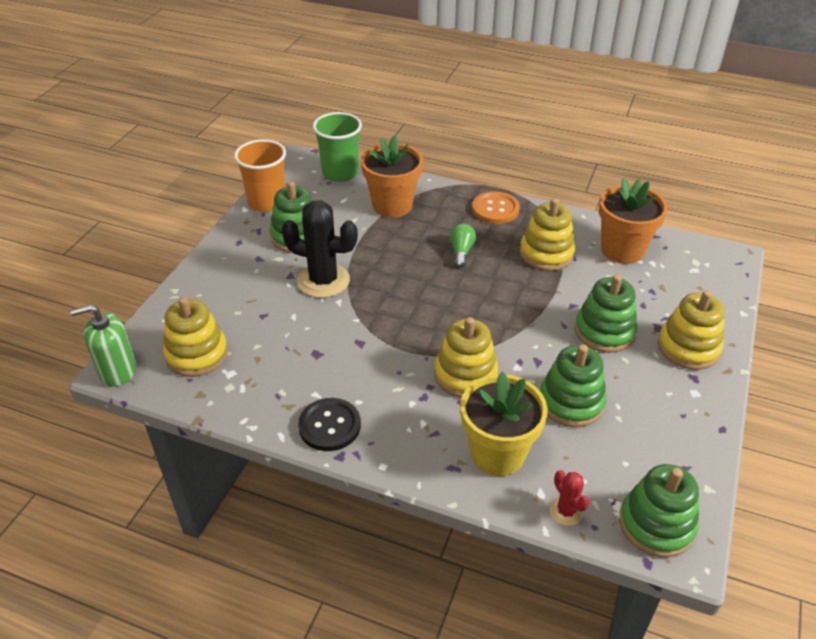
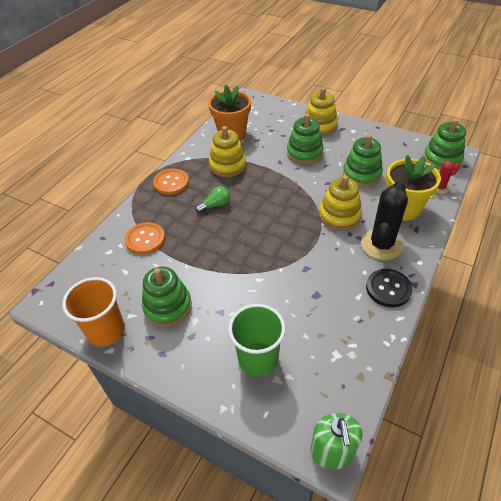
camera: 80 degrees left, 5 degrees up
(197, 354) = (313, 381): yellow stacking toy -> none
(323, 281) = (232, 288): black cactus -> black cactus (381, 245)
(340, 173) = (82, 272): green cup -> green cup (258, 359)
(392, 205) = (145, 239): orange flower pot -> orange button
(461, 252) = (215, 205): green light bulb -> green light bulb turned 135 degrees clockwise

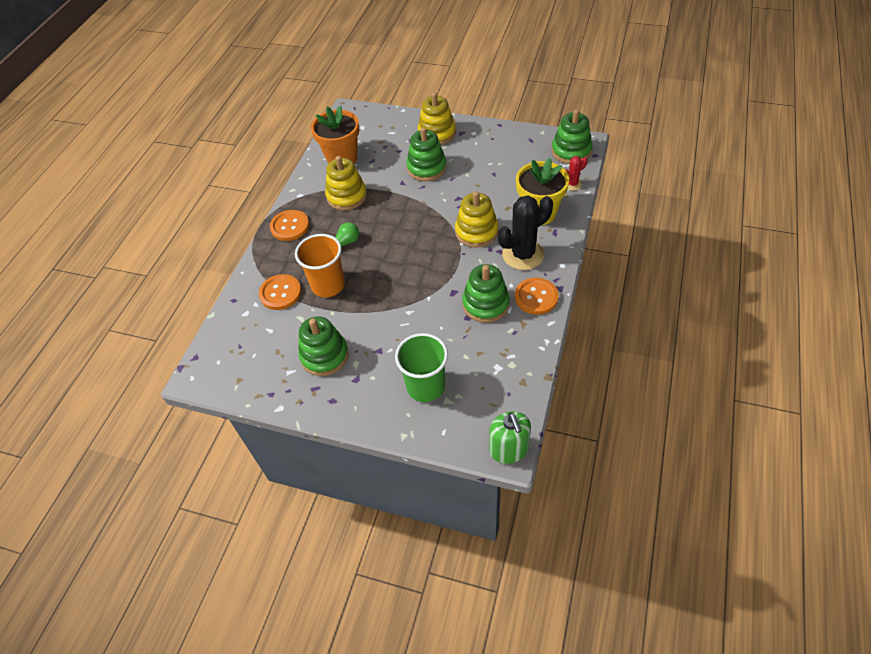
camera: 10 degrees left, 5 degrees up
(106, 330) = (269, 391): orange cup -> orange cup (328, 285)
(361, 174) = (491, 182): green stacking toy -> green stacking toy (485, 304)
(381, 245) = (523, 254): black cactus -> black cactus turned 45 degrees clockwise
(388, 289) = (536, 297): black button -> orange button

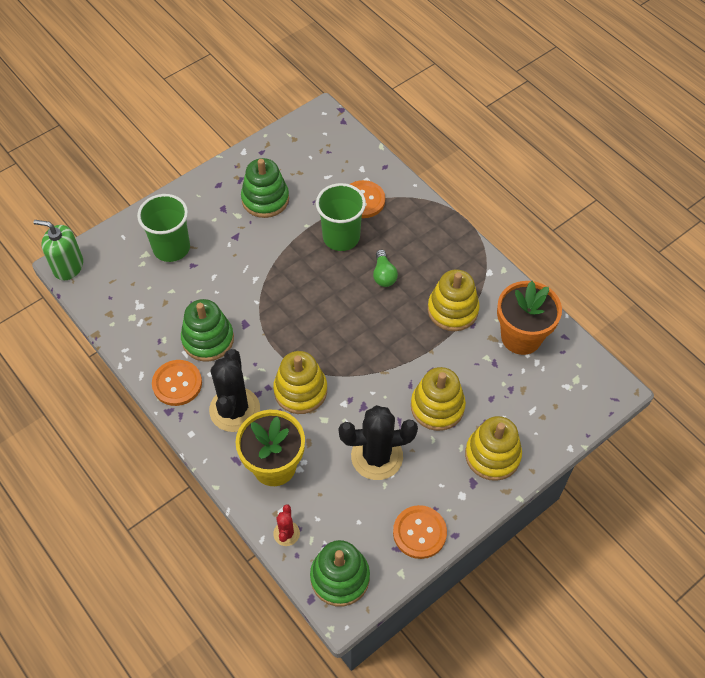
camera: 120 degrees right, 5 degrees up
(290, 226) = (446, 243): orange button -> orange button (419, 532)
(328, 285) = (341, 237): orange cup -> green cup
(426, 168) = (437, 407): green stacking toy -> yellow stacking toy
(485, 175) = (377, 456): none -> black cactus

